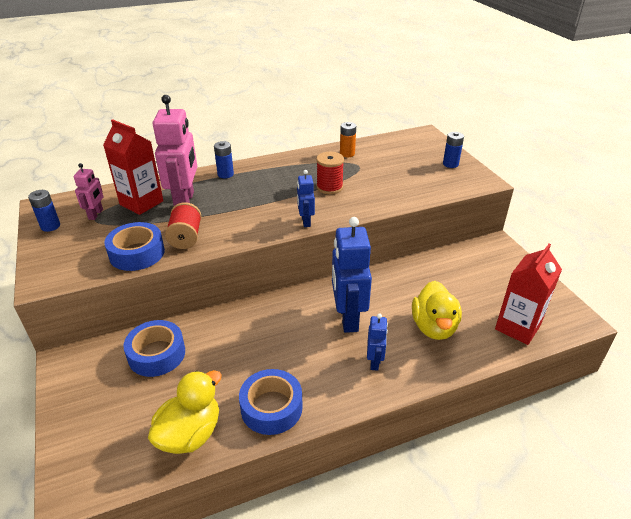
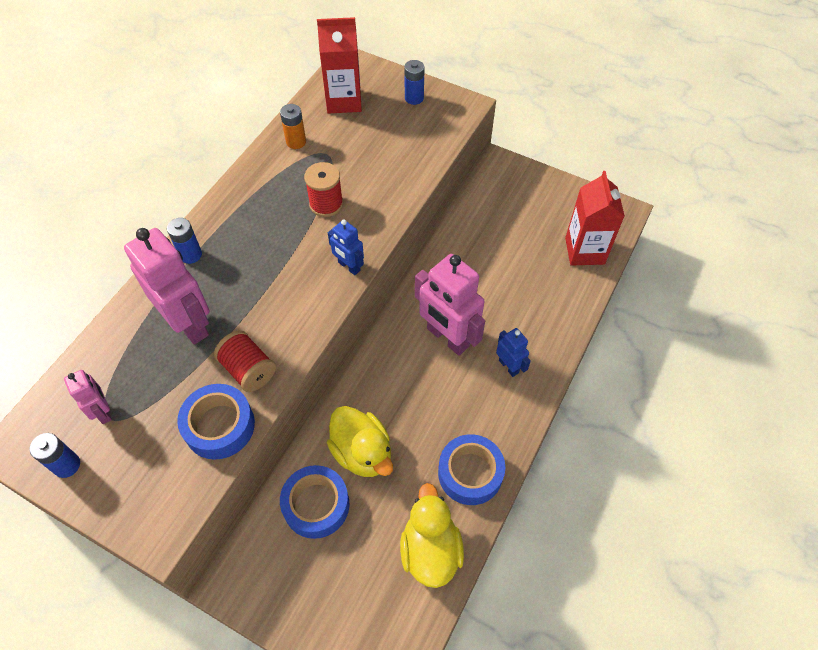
camera: 40 degrees left, 20 degrees up
(141, 203) = (139, 359): red carton -> red carton (344, 101)
(348, 318) = (447, 338): blue robot -> pink robot
(434, 327) = (524, 296): yellow duck -> yellow duck (362, 452)

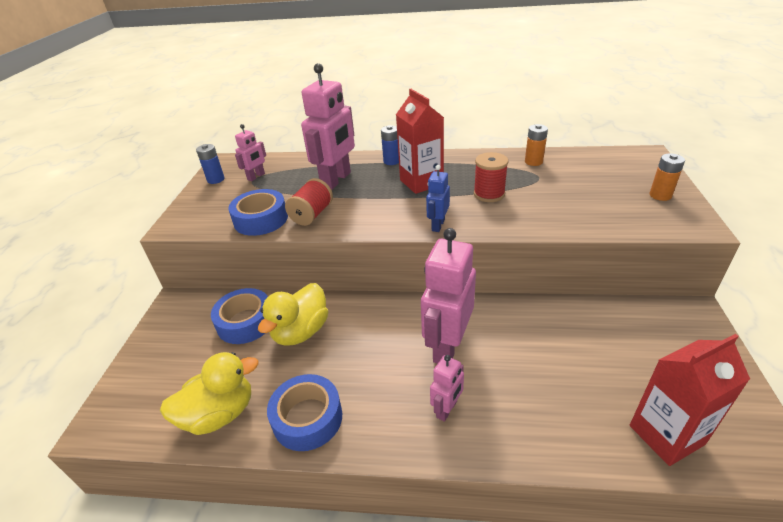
camera: 70 degrees right, 20 degrees down
(344, 101) = (603, 166): red carton -> red carton (421, 182)
(414, 98) = (660, 195): blue battery -> orange battery
(509, 366) = (447, 409): blue robot -> pink robot

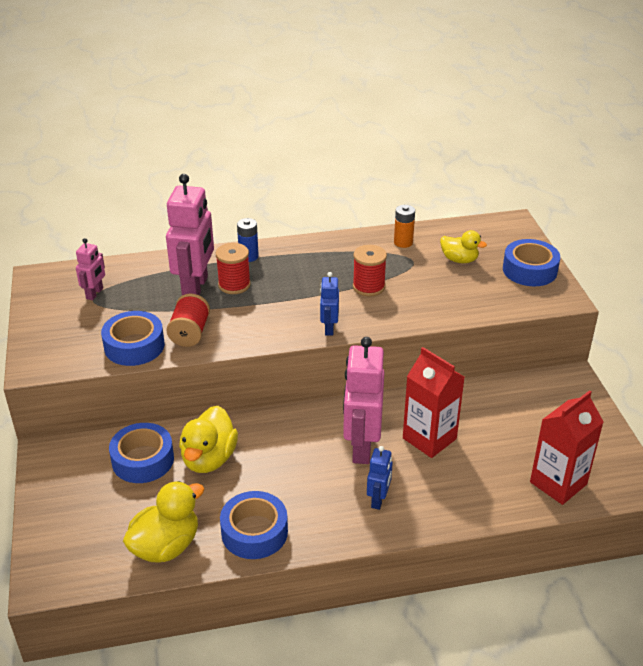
camera: 20 degrees left, 0 degrees up
(216, 179) = (45, 303): blue battery -> none
(369, 181) = (234, 285): none -> red spool
(421, 182) = (293, 280): red carton -> red carton (429, 438)
(447, 409) = (378, 499): pink robot -> blue robot
(586, 180) = (459, 260): none -> yellow duck
(660, 195) = (529, 270): orange battery -> blue tape

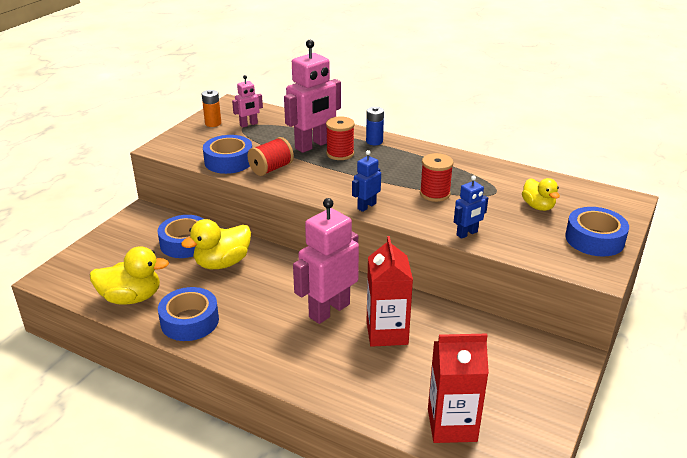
camera: 40 degrees right, 5 degrees down
(378, 499) = (294, 350): blue robot -> blue robot (467, 233)
(403, 242) = (505, 177): orange battery -> orange battery (213, 123)

